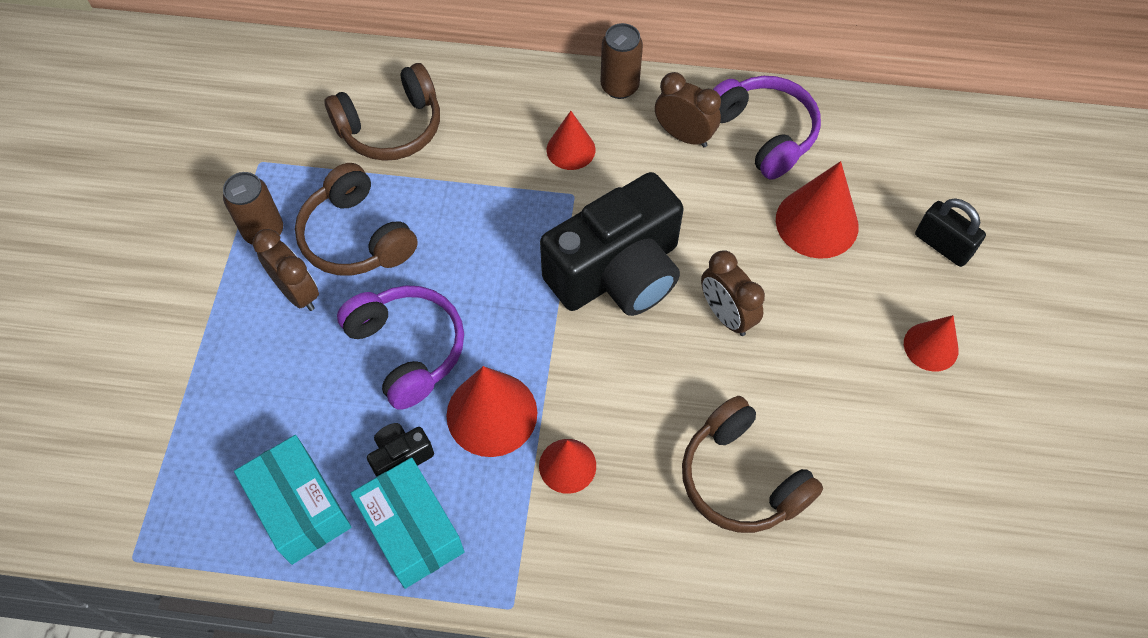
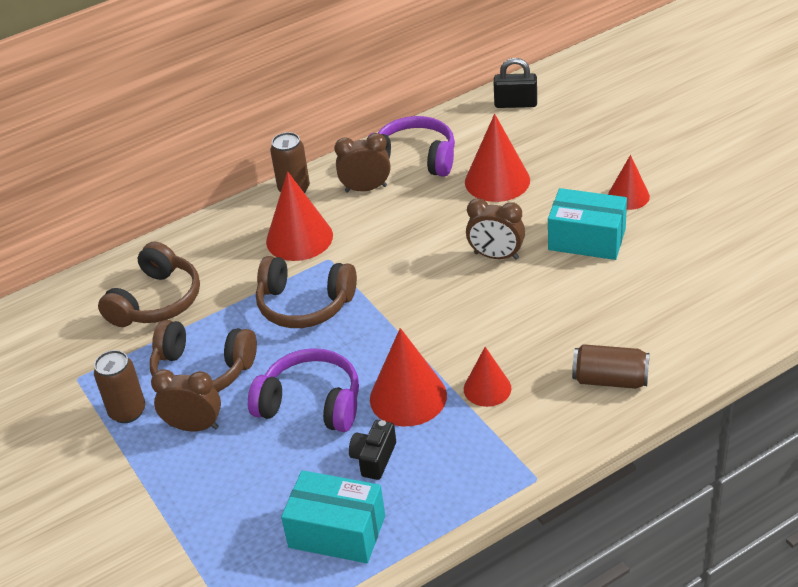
camera: 35 degrees left, 20 degrees down
(412, 530) = (427, 488): turquoise box -> turquoise box (587, 239)
(570, 149) = (299, 238): red cone -> red cone, size x1.62
(618, 272) = (404, 278): black camera -> none
(687, 556) = (610, 380): none -> brown can
(742, 478) = (597, 323): brown headphones -> brown headphones (304, 304)
(942, 245) = (580, 148): black padlock -> black padlock (515, 104)

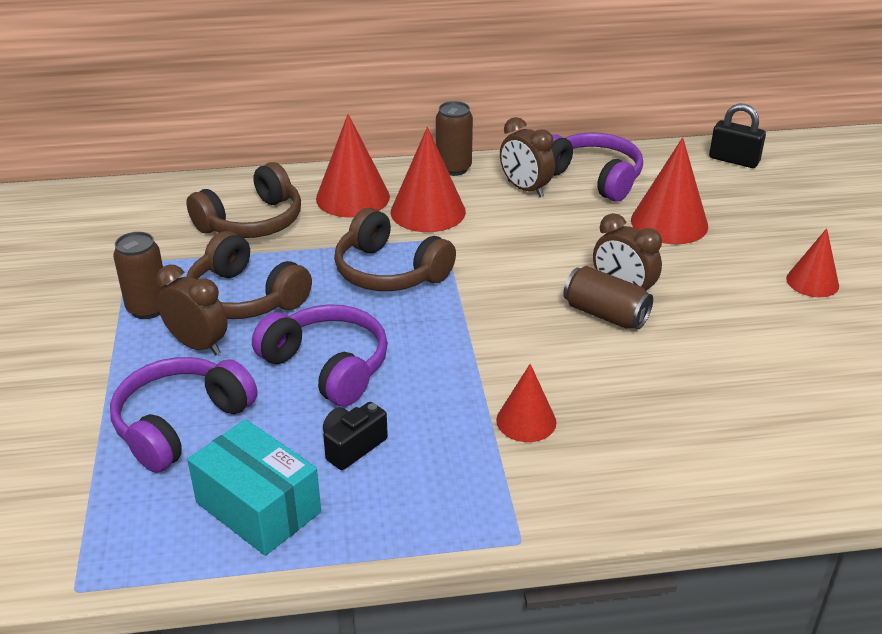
camera: 20 degrees right, 5 degrees down
(230, 494) = (181, 424): none -> purple headphones
(366, 189) = (525, 189): brown clock -> brown clock turned 150 degrees counterclockwise
(408, 397) = (433, 397): red cone -> red cone (352, 197)
(587, 239) = (737, 309): turquoise box -> none
(610, 380) = (678, 465): brown can -> brown can (605, 314)

